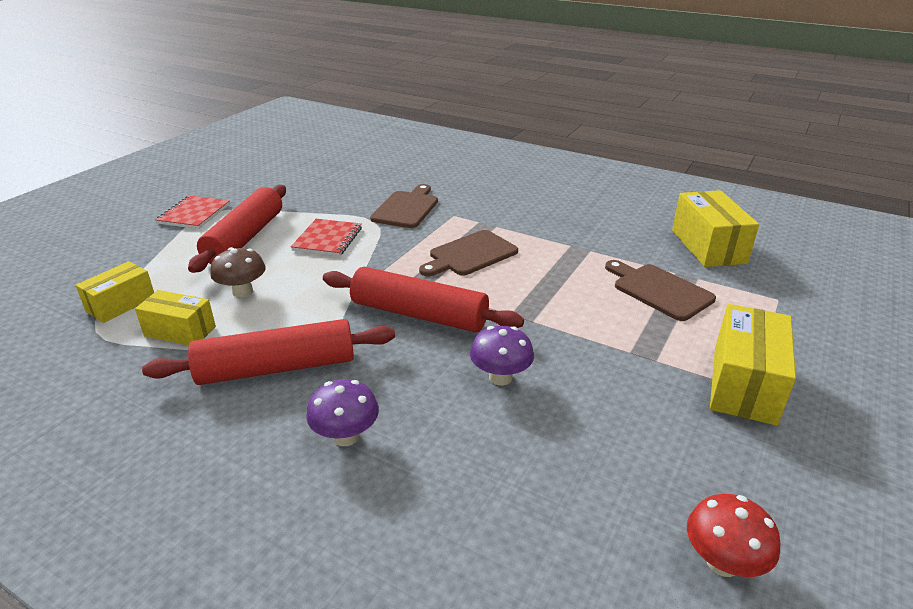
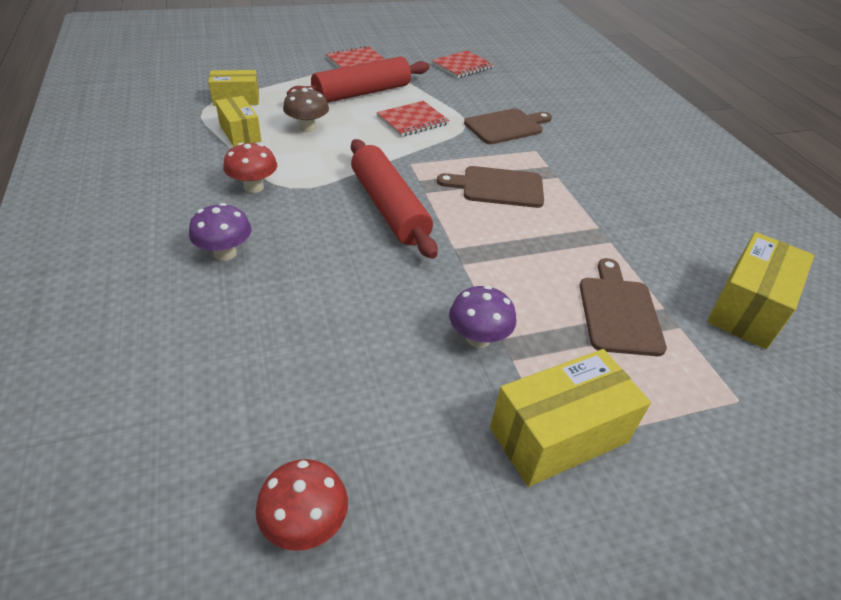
camera: 40 degrees right, 10 degrees up
(277, 368) = (253, 187): red rolling pin -> red mushroom
(299, 178) = (462, 66): none -> red notebook
(500, 377) = (372, 285): purple mushroom -> purple mushroom (478, 338)

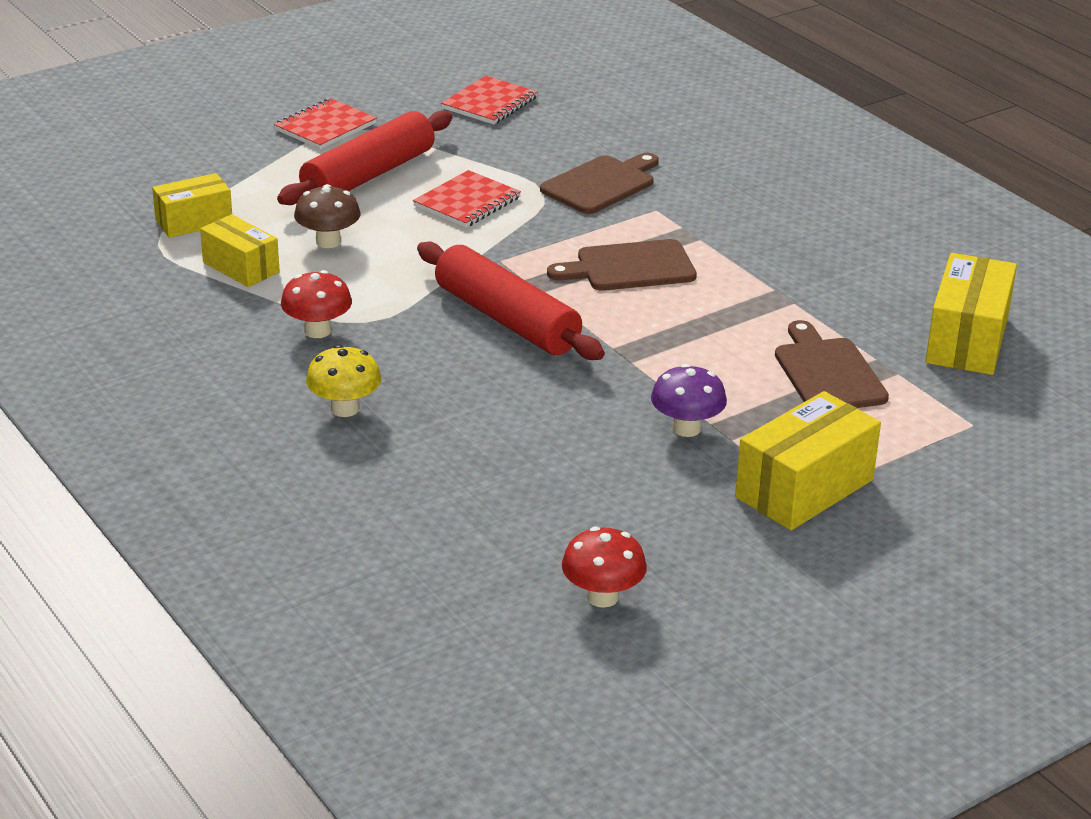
camera: 15 degrees left, 10 degrees down
(225, 253) = (345, 409): purple mushroom -> yellow mushroom

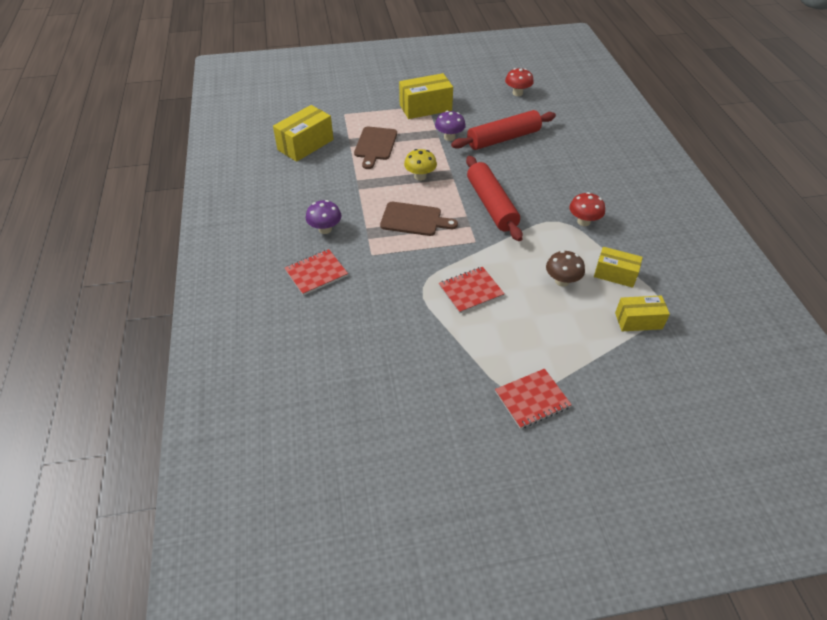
camera: 155 degrees left, 15 degrees up
(241, 267) = (615, 274): yellow box -> yellow box turned 45 degrees counterclockwise
(345, 409) = (582, 178): yellow mushroom -> yellow mushroom (420, 176)
(368, 175) = (520, 334): red rolling pin -> red rolling pin (503, 139)
(489, 103) = (404, 392): red notebook -> red notebook (316, 273)
(601, 184) = (386, 284): brown cutting board -> none
(764, 223) = (325, 229): none -> purple mushroom

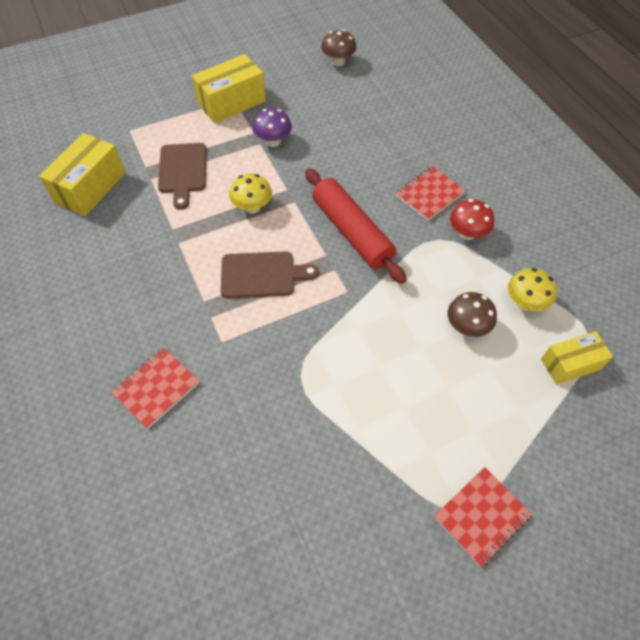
camera: 15 degrees left, 10 degrees up
(325, 229) = (150, 315): purple mushroom -> none
(471, 291) = (362, 368): red notebook -> red notebook (429, 194)
(503, 139) = (339, 131): red rolling pin -> none
(517, 93) = (338, 62): red mushroom -> brown mushroom
(615, 274) = (525, 303): yellow box -> yellow mushroom

